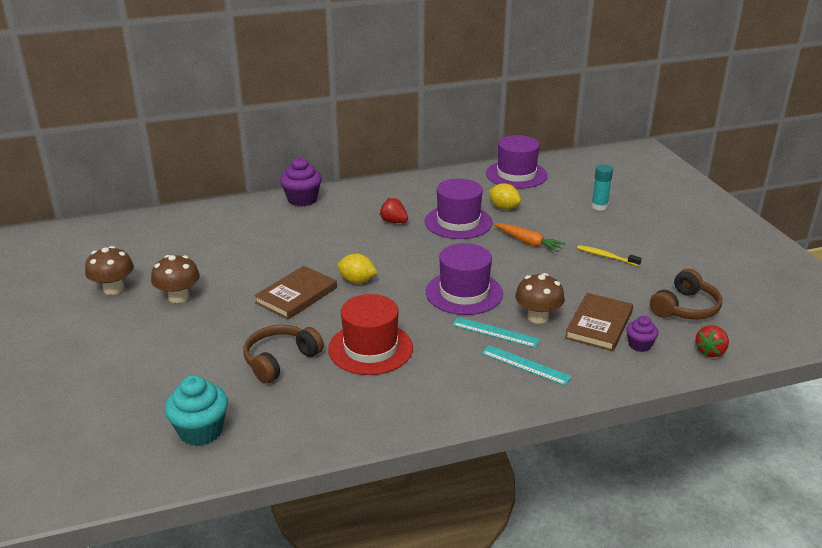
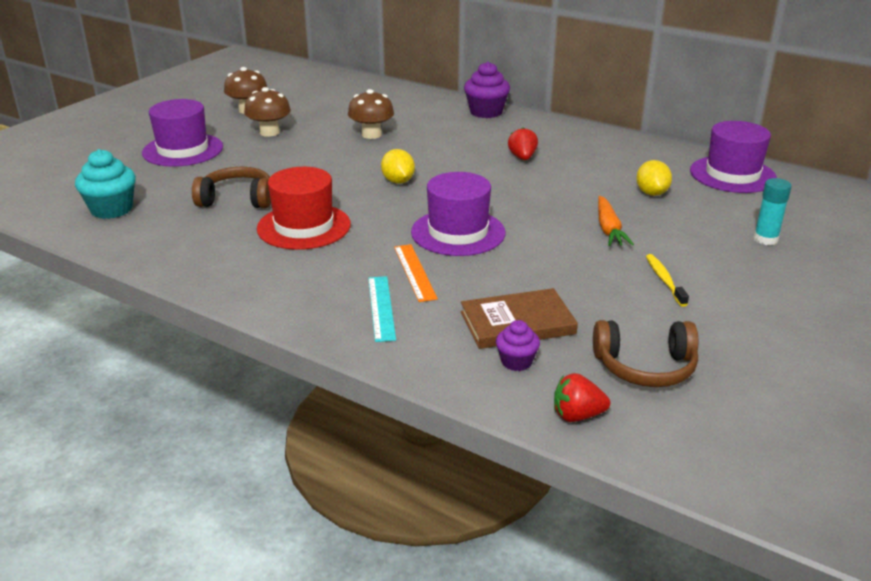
camera: 50 degrees right, 0 degrees up
(296, 295) = (337, 168): brown book -> none
(458, 222) = (579, 183): purple hat -> purple hat (183, 150)
(495, 332) = (415, 272): turquoise ruler -> orange ruler
(537, 317) = (476, 284): brown mushroom -> brown mushroom (371, 134)

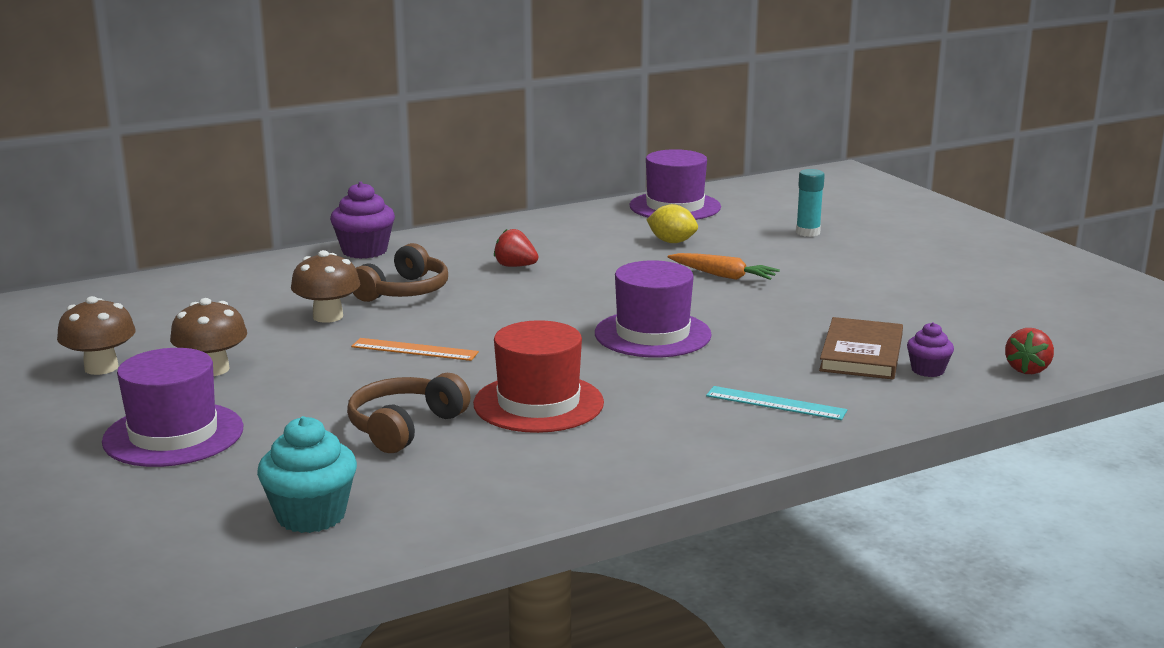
camera: 60 degrees left, 10 degrees down
(398, 181) = (486, 332): yellow lemon -> none
(415, 272) = (716, 372): orange ruler -> orange ruler (414, 349)
(645, 367) = (973, 328): brown headphones -> brown headphones (404, 291)
(664, 280) = (841, 283): yellow toothbrush -> none

